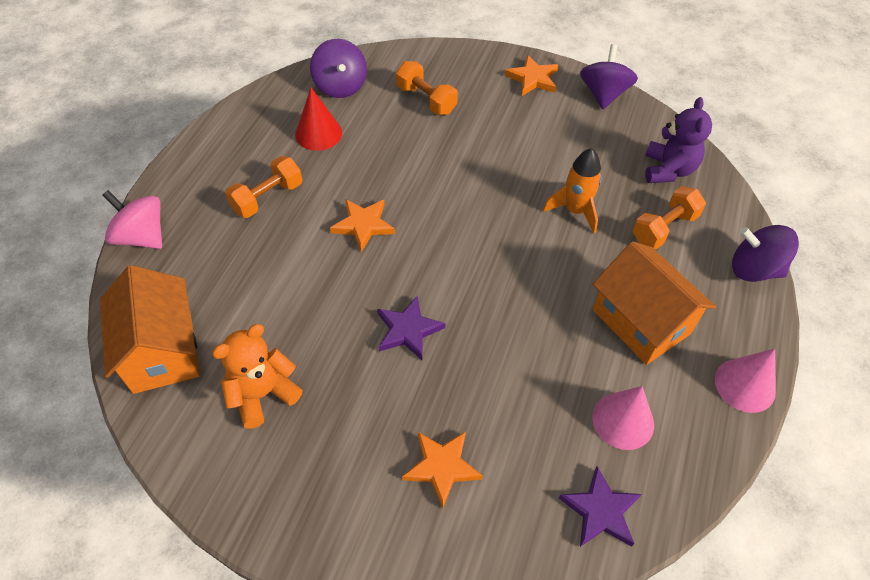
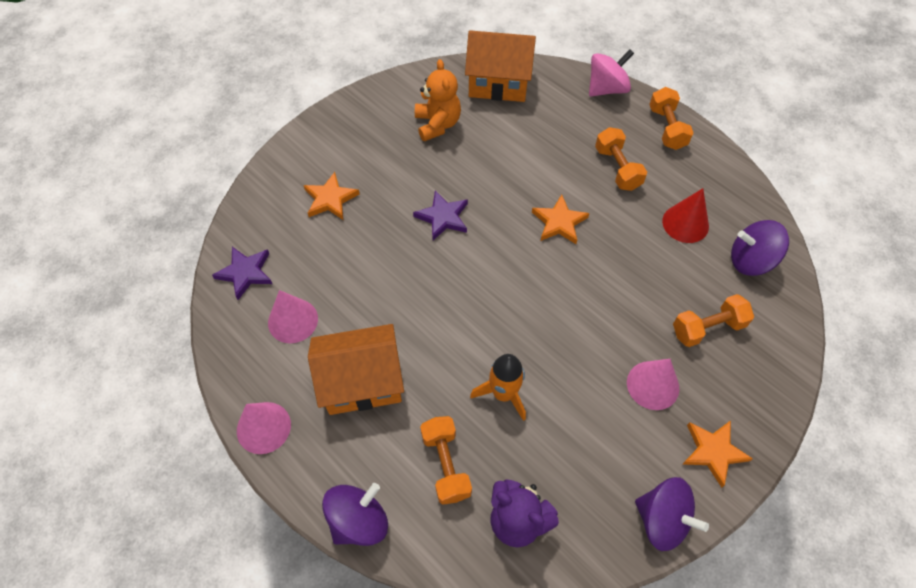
camera: 115 degrees right, 5 degrees up
(192, 172) = (666, 128): none -> orange dumbbell
(501, 120) = (653, 385): none -> pink cone

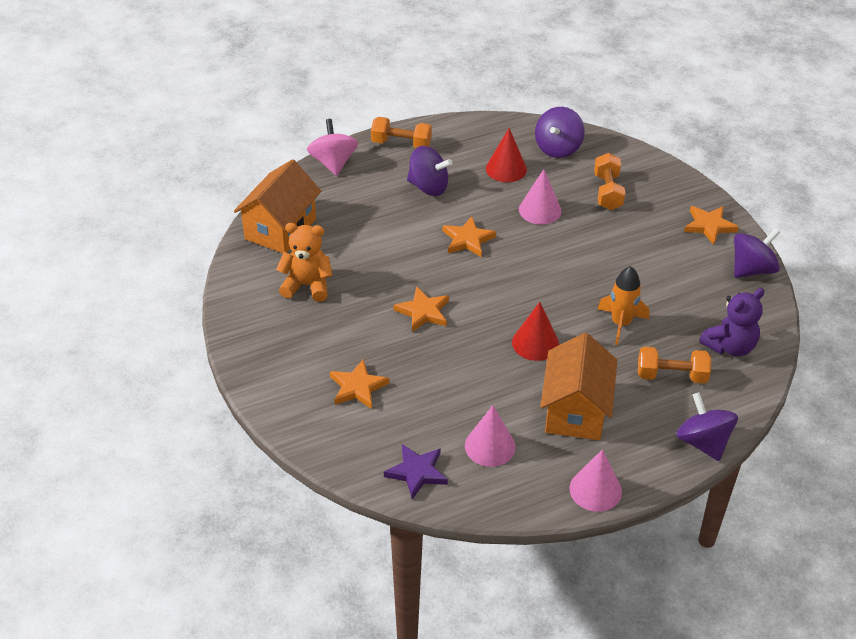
camera: 70 degrees left, 15 degrees down
(441, 321) = (535, 343): none -> red cone
(443, 217) = (423, 312): purple star -> orange star
(617, 168) = (428, 187): orange dumbbell -> purple spinning top
(653, 385) = (645, 237): pink cone -> pink cone (540, 210)

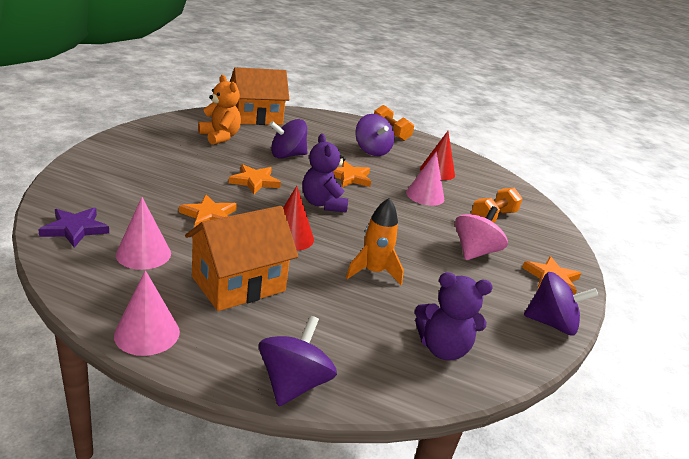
camera: 40 degrees right, 15 degrees down
(333, 163) = (337, 118): pink spinning top -> pink spinning top (474, 252)
(358, 387) = (144, 179): orange star -> orange star (209, 216)
(499, 289) = (323, 204): none -> purple teddy bear
(558, 148) = (492, 184): purple spinning top -> purple spinning top (287, 155)
(671, 376) = (354, 325): orange dumbbell -> none

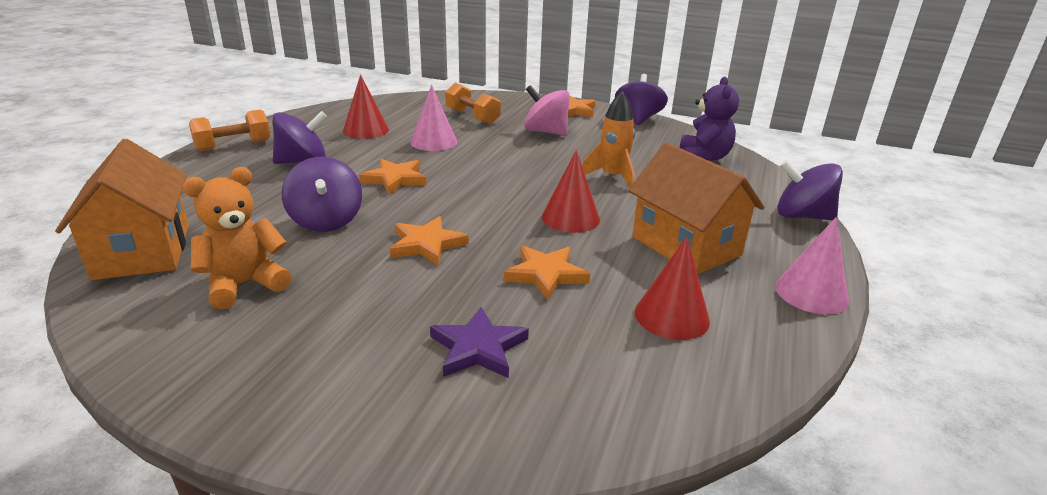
camera: 85 degrees left, 0 degrees up
(75, 229) = (648, 392): purple star -> purple star (478, 348)
(143, 254) = (671, 316): pink cone -> red cone
(323, 204) = (478, 198): purple teddy bear -> none

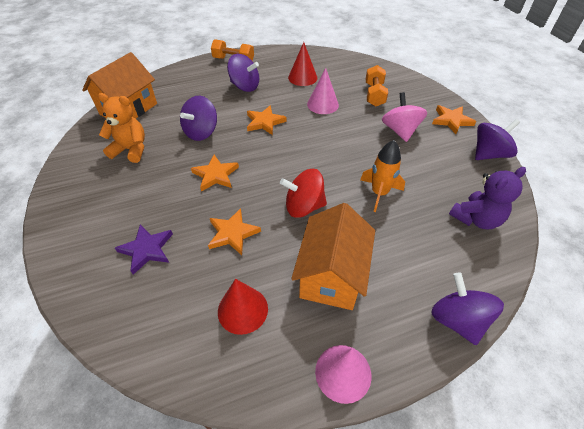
camera: 50 degrees right, 20 degrees up
(570, 218) = (304, 206): red cone -> red spinning top

